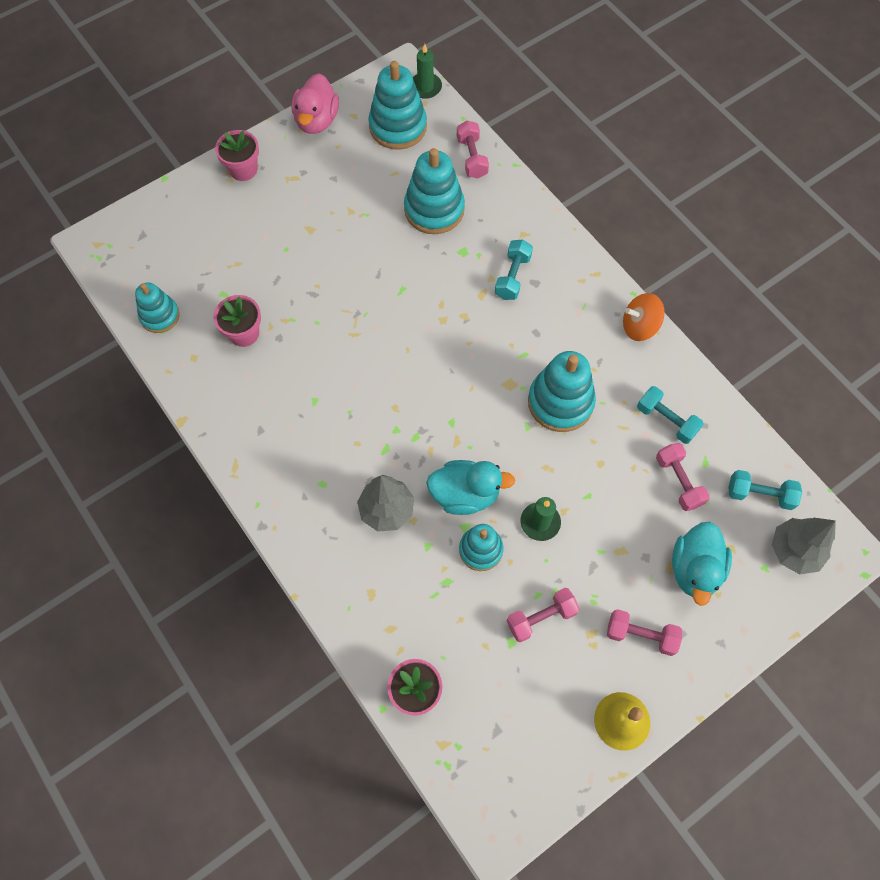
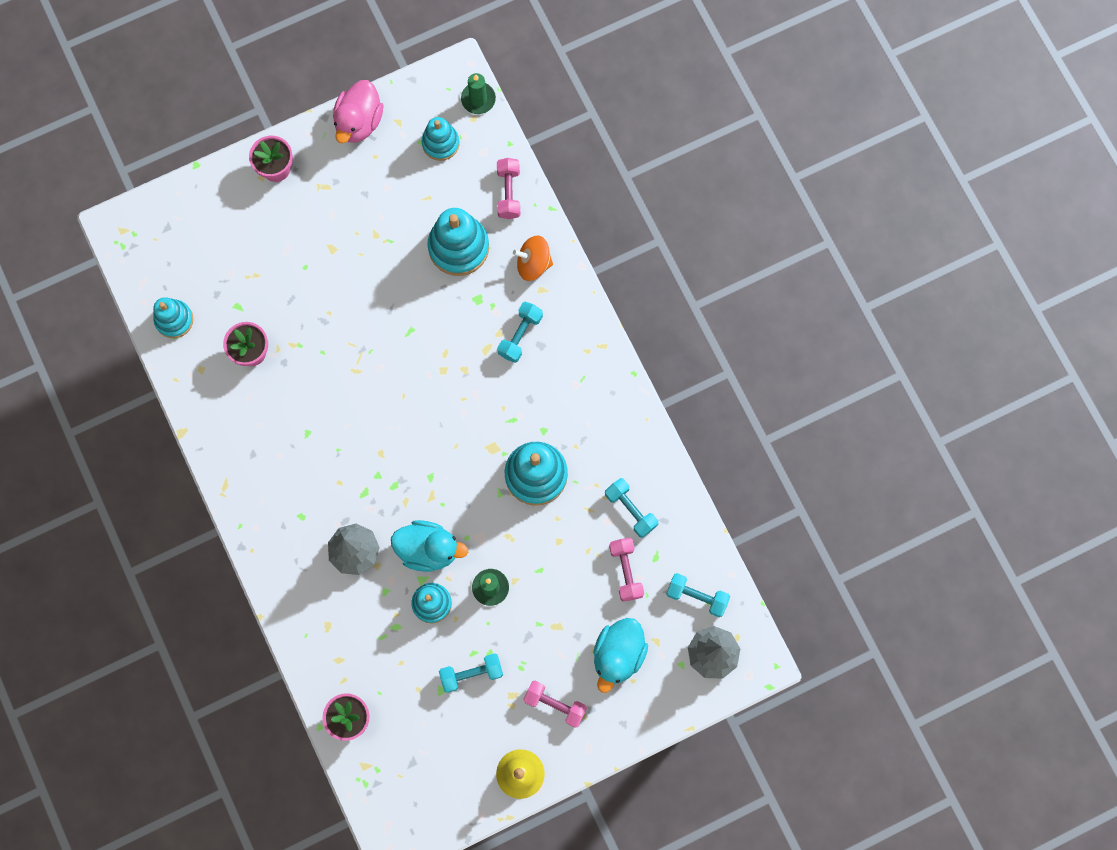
camera: 10 degrees right, 10 degrees up
(398, 127) = (440, 143): turquoise stacking toy -> turquoise stacking toy, size x0.62
(541, 618) = (471, 674): pink dumbbell -> turquoise dumbbell
(639, 326) = (630, 410): orange spinning top -> orange spinning top (533, 264)

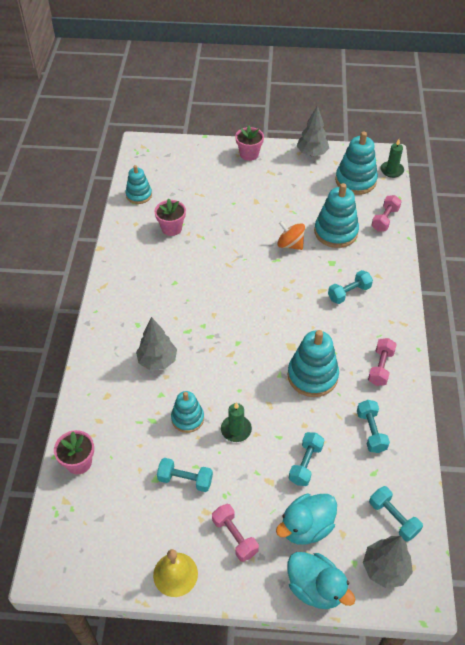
camera: 30 degrees right, 25 degrees down
(359, 122) = (312, 153): pink duck -> grey tree
(428, 549) = (208, 384): turquoise duck -> turquoise duck (315, 588)
(440, 143) = (355, 181): turquoise stacking toy -> turquoise stacking toy, size x1.60
(533, 264) = (380, 260): orange spinning top -> orange spinning top (290, 244)
(582, 586) = (305, 464): none -> turquoise dumbbell
(626, 571) = (345, 470): pink dumbbell -> pink dumbbell (380, 367)

